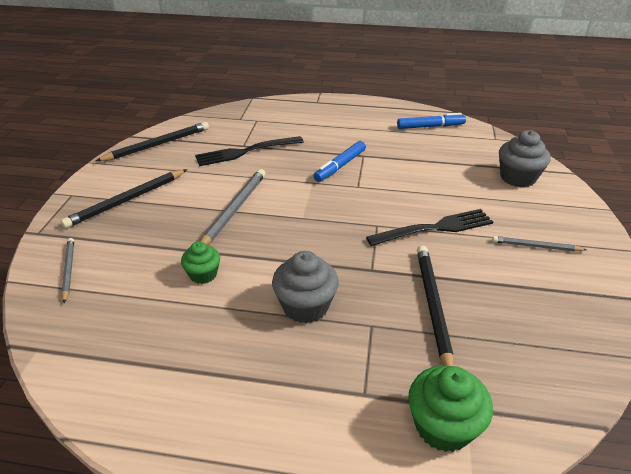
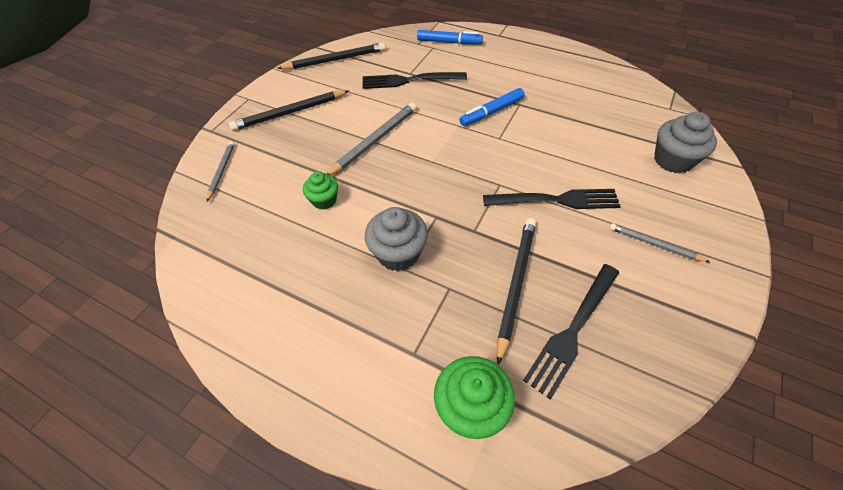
camera: 20 degrees right, 15 degrees up
(430, 126) = (604, 82): blue marker -> blue marker (449, 42)
(503, 333) = (573, 330): none -> black fork

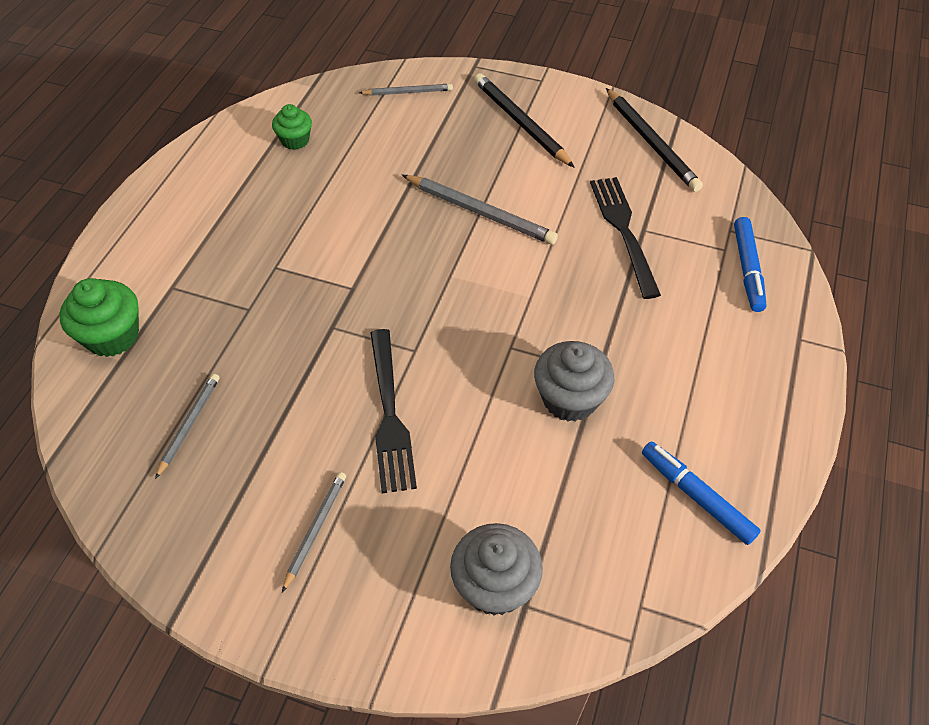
camera: 80 degrees right, 0 degrees up
(324, 200) = (370, 184): green cupcake -> green cupcake (295, 140)
(398, 253) = (295, 259): grey cupcake -> grey cupcake (569, 398)
(492, 112) = (569, 335): blue marker -> blue marker (696, 496)
(516, 285) = (251, 370): black pencil -> none
(573, 330) = (189, 425): black fork -> grey pencil

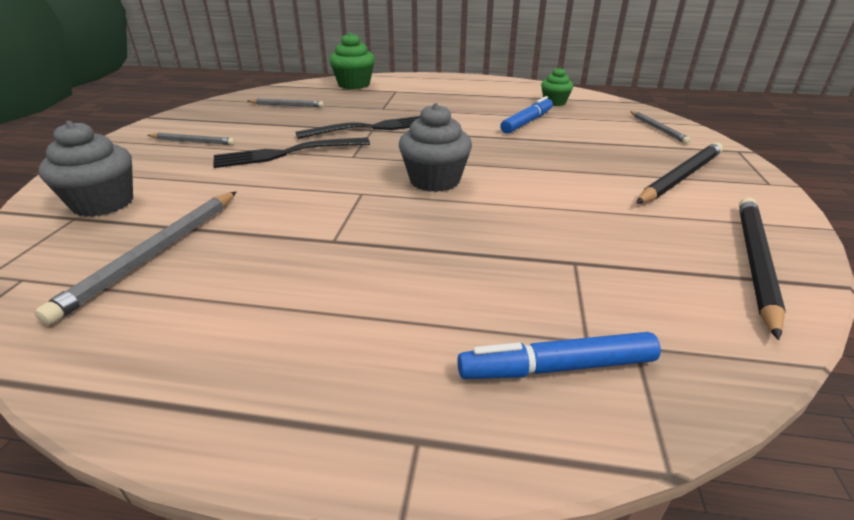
camera: 80 degrees right, 20 degrees down
(480, 212) = (529, 167): grey pencil -> grey pencil (156, 253)
(569, 398) = (296, 225): grey cupcake -> grey cupcake (434, 180)
(623, 231) = (560, 247): black fork -> black fork (371, 128)
(651, 142) = (755, 262): black pencil -> black pencil turned 150 degrees clockwise
(696, 496) = (136, 316): blue marker -> blue marker (527, 122)

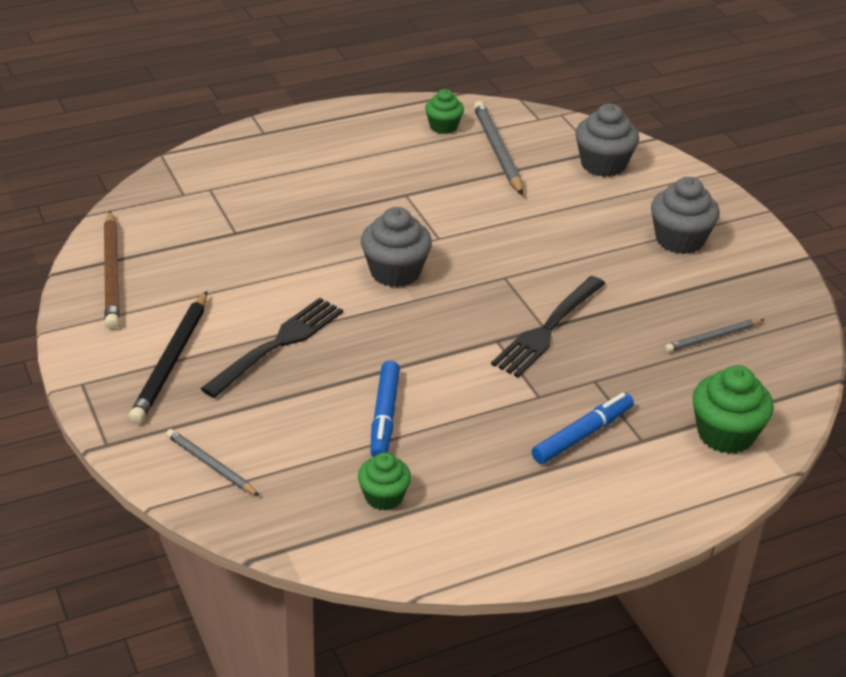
camera: 145 degrees right, 5 degrees up
(140, 316) = (443, 126): none -> green cupcake
(192, 141) = (679, 240): grey pencil -> grey cupcake
(287, 153) = (567, 257): black fork -> black fork (277, 345)
(557, 367) = (220, 172): blue marker -> blue marker (582, 435)
(755, 262) = (111, 273): black pencil -> brown pencil

